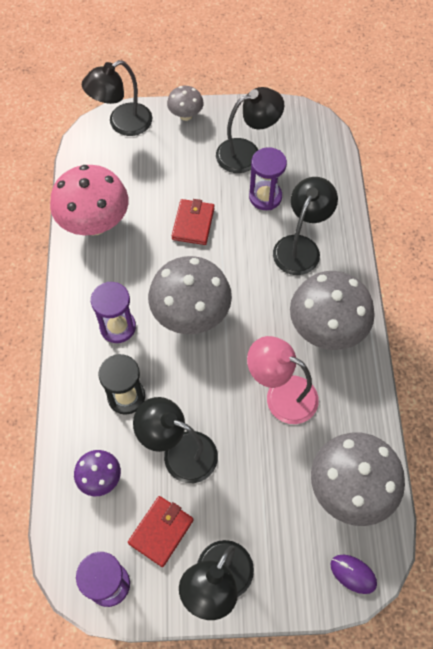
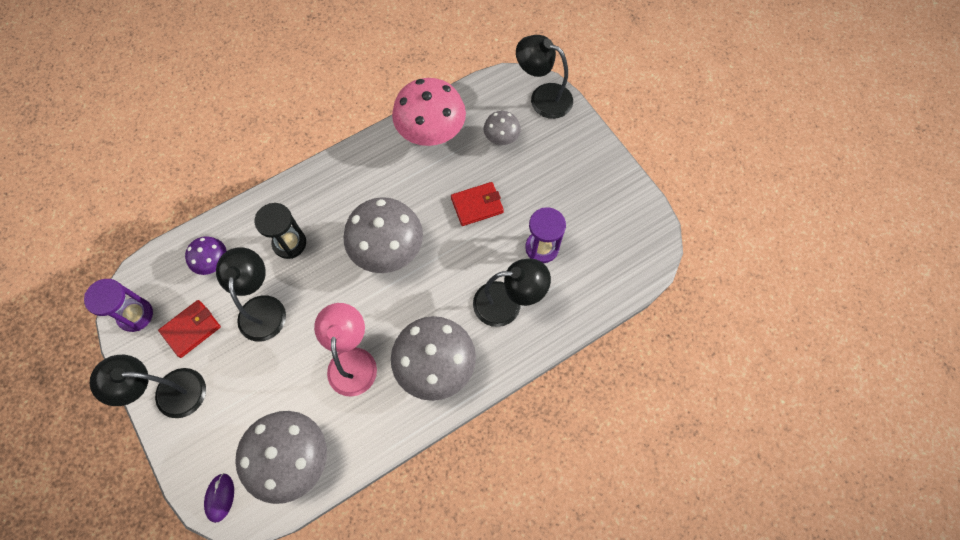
camera: 60 degrees right, 5 degrees up
(118, 327) = (346, 203): purple hourglass -> none
(161, 531) = (191, 329): red wallet -> red wallet turned 45 degrees counterclockwise
(186, 115) = (586, 139): grey mushroom -> grey mushroom (501, 139)
(247, 153) = (579, 208): black lamp -> none

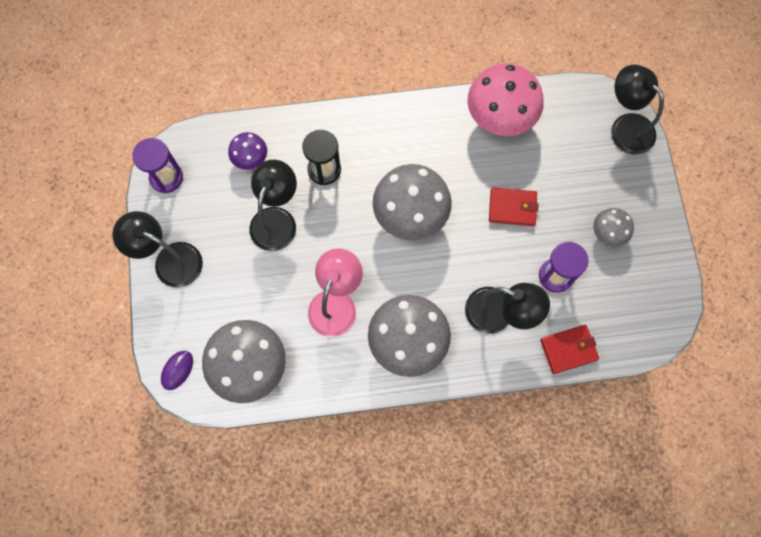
camera: 25 degrees right, 5 degrees up
(191, 329) = (208, 212): red wallet -> red wallet (568, 349)
(501, 139) = (565, 152): grey mushroom -> grey mushroom (607, 233)

